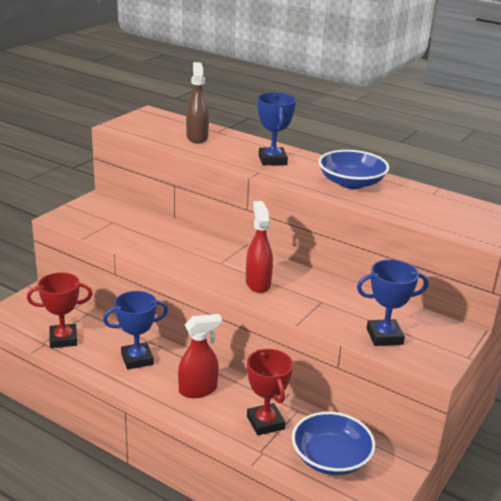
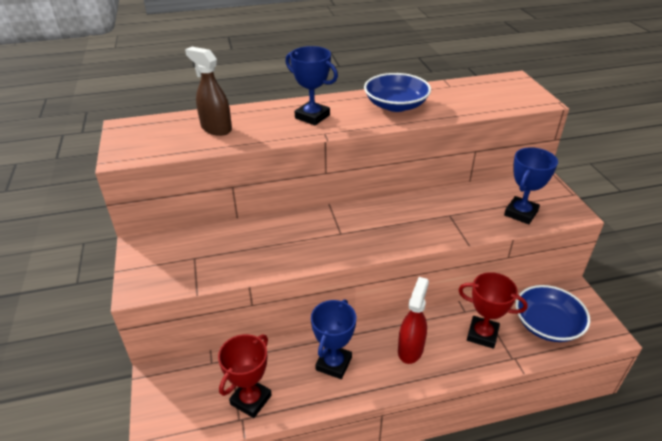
camera: 45 degrees left, 10 degrees up
(258, 283) = (393, 231): red spray bottle -> none

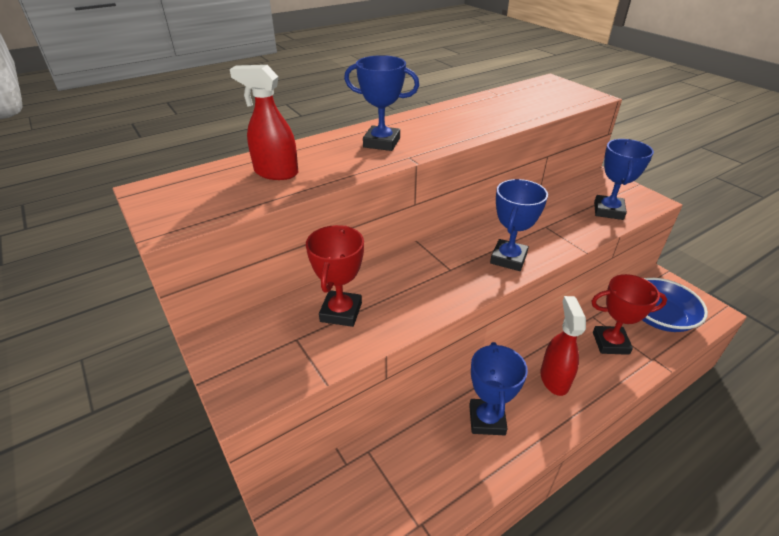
camera: 20 degrees left, 0 degrees up
(216, 128) = (276, 173): brown spray bottle -> red spray bottle
(251, 400) = (419, 495): red trophy -> red trophy (341, 312)
(395, 235) = (508, 258): none -> blue trophy
(396, 105) = (461, 119): blue bowl -> none

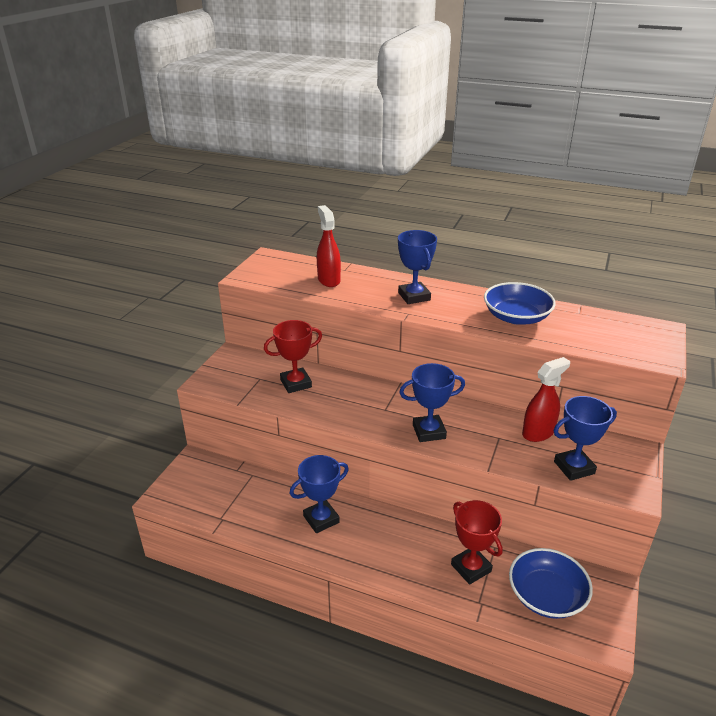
camera: 55 degrees right, 5 degrees down
(477, 116) = (516, 317): none -> blue bowl
(554, 379) = (393, 543): red spray bottle -> red spray bottle (538, 433)

